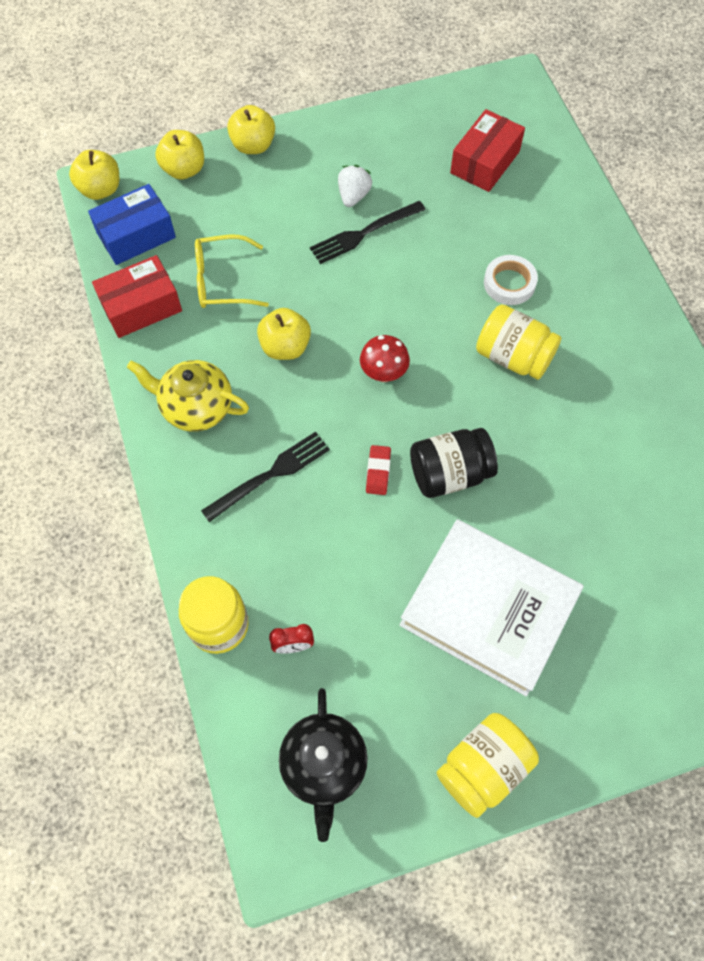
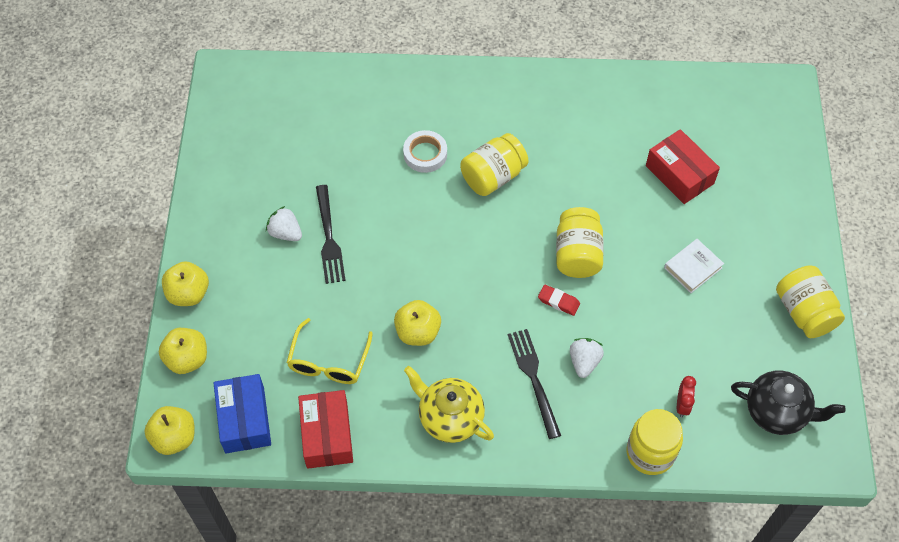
camera: 70 degrees left, 5 degrees down
(196, 407) = (449, 417): yellow teapot -> yellow teapot turned 90 degrees clockwise
(310, 521) = (584, 362): none -> white strawberry
(383, 373) = (472, 269): red mushroom -> none
(449, 473) = (577, 254): black jar -> yellow jar
(485, 162) = (297, 126): red box -> red box (679, 174)
(488, 609) = (693, 268): white book -> white book, size x0.42

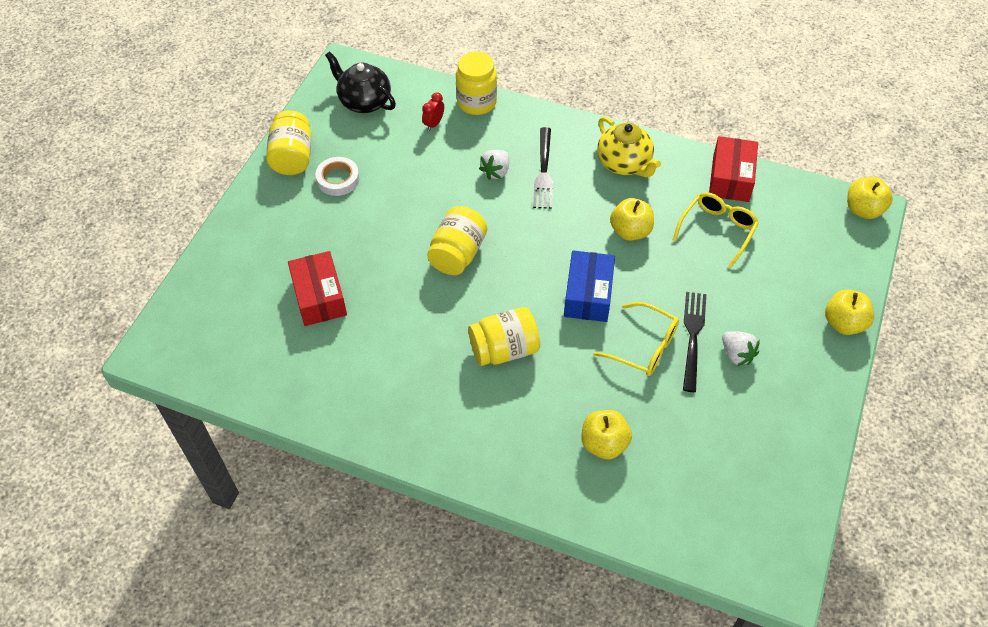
camera: 160 degrees left, 5 degrees down
(187, 359) = (848, 266): yellow apple -> yellow apple (604, 444)
(244, 419) = (800, 207): blue box -> blue box (588, 295)
(370, 215) = (644, 347): none -> yellow glasses
(425, 154) = (566, 395): white tape -> white tape (338, 179)
(558, 301) = (494, 221): red eraser -> none
(693, 268) = (361, 214): white book -> none

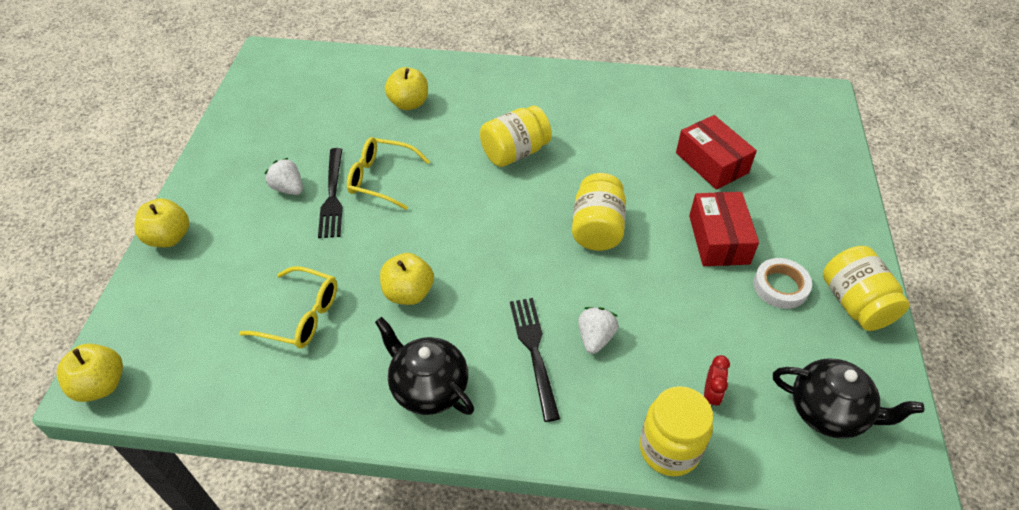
camera: 165 degrees right, 5 degrees down
(588, 295) = (445, 215): blue box -> none
(624, 164) = (428, 387): yellow teapot -> black teapot
(717, 230) = (301, 316): yellow glasses -> yellow glasses turned 90 degrees counterclockwise
(730, 178) = (279, 396): red box -> red box (718, 239)

